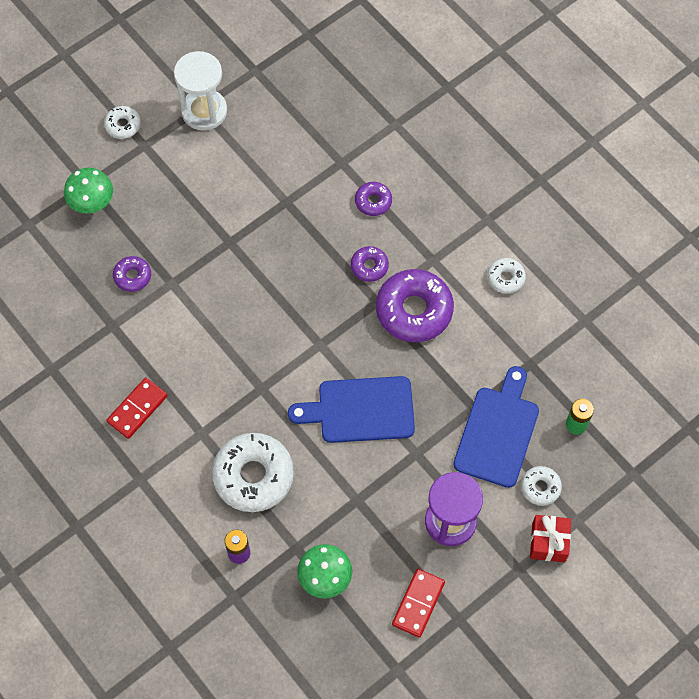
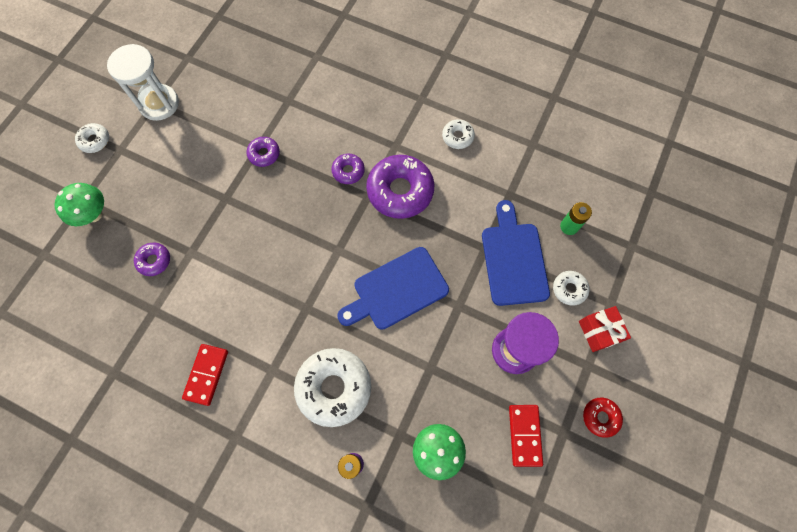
camera: 25 degrees left, 5 degrees up
(373, 201) = (327, 120): purple donut -> purple donut (264, 154)
(503, 622) = (600, 417): none -> red donut

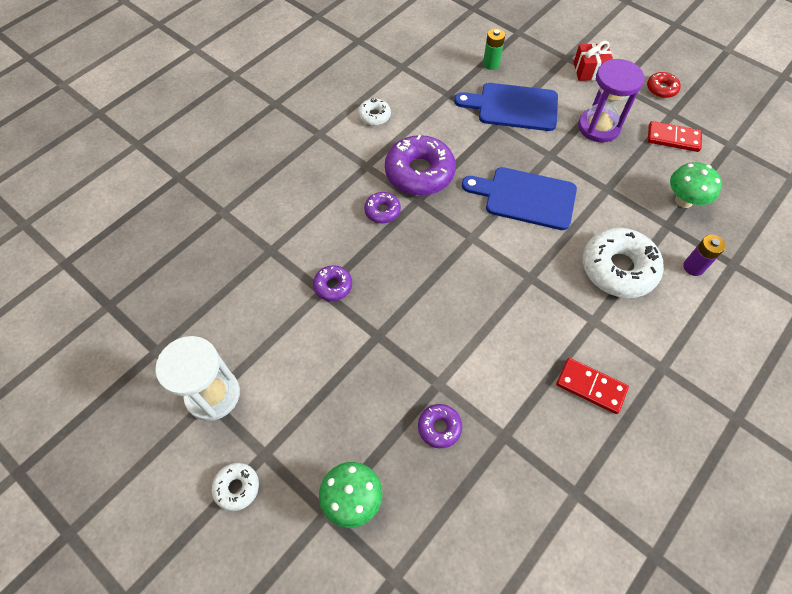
camera: 75 degrees left, 10 degrees down
(397, 290) = (525, 197): blue cutting board -> blue cutting board turned 120 degrees clockwise
(569, 289) = (549, 79): white donut -> none

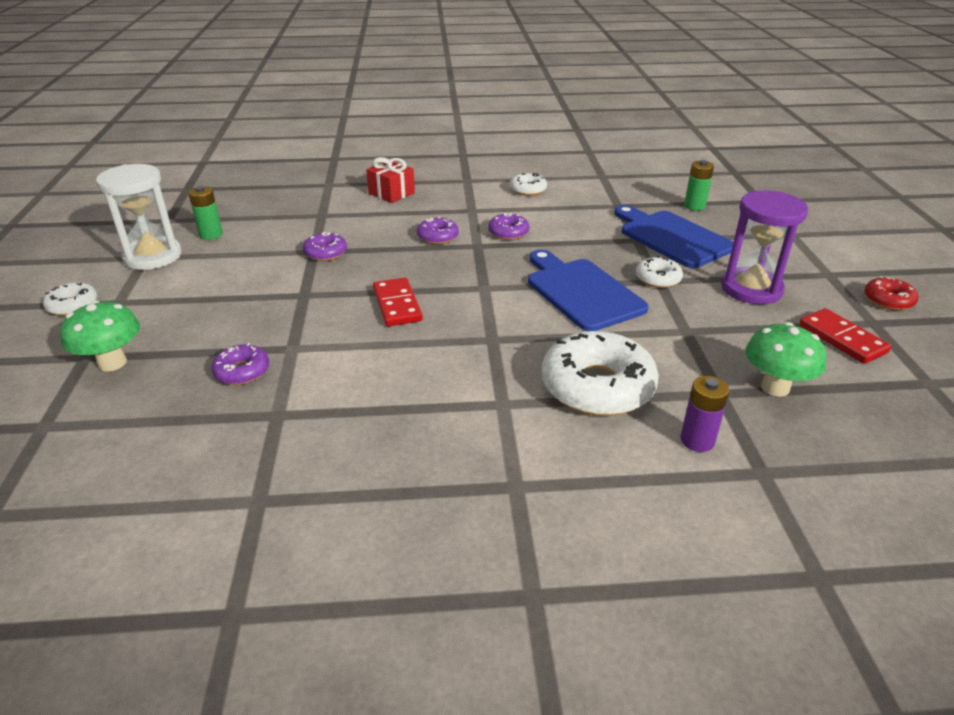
camera: 45 degrees right, 25 degrees down
(220, 337) = (211, 235): none -> green battery
(419, 173) = (508, 232): purple donut -> purple donut, size x0.50
(548, 154) = (658, 279): none -> white donut
(589, 71) = (806, 252): red gift -> red gift (391, 193)
(591, 386) = (413, 442): red domino -> red domino (397, 305)

